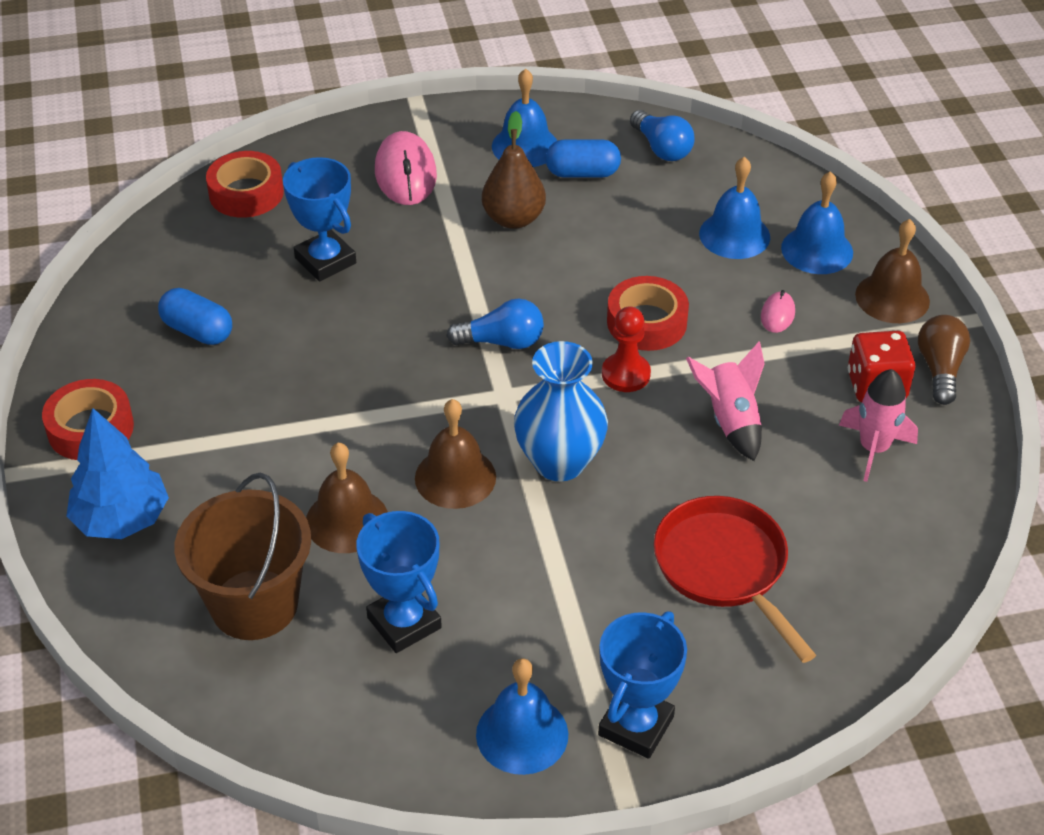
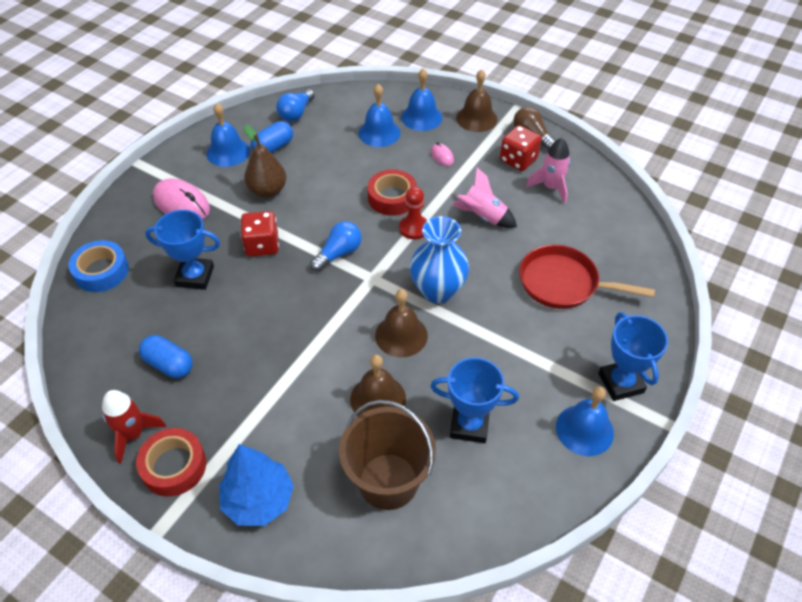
camera: 45 degrees left, 5 degrees up
(92, 372) = (133, 434): none -> red rocket
(197, 331) = (169, 364): blue capsule -> blue capsule turned 45 degrees clockwise
(246, 193) = (101, 271): red tape -> blue tape
(432, 275) = (262, 245): none -> red dice
(662, 148) = (296, 113): blue light bulb -> blue light bulb turned 105 degrees clockwise

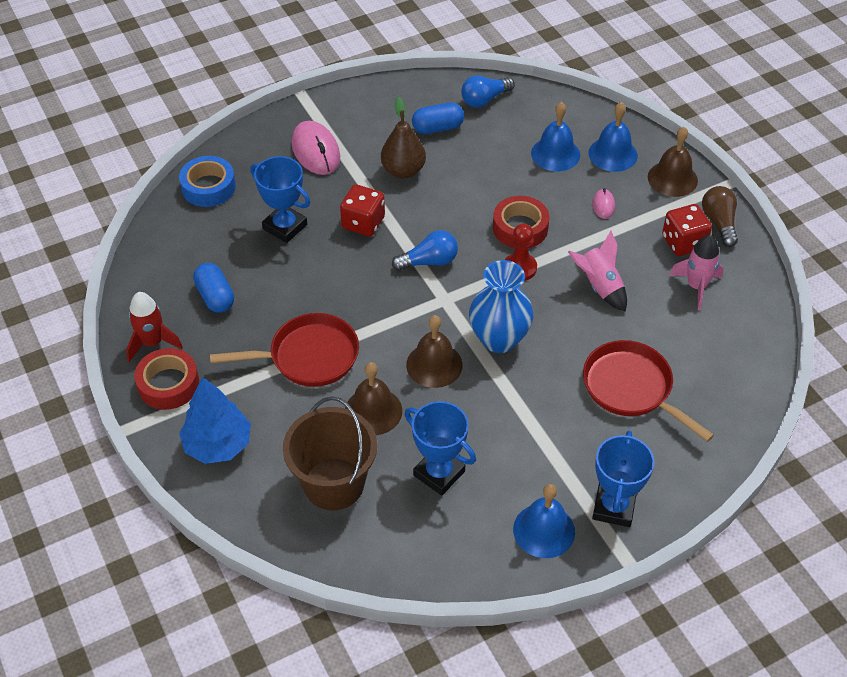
camera: 30 degrees right, 0 degrees up
(228, 152) = (391, 115): blue bell -> none
(289, 378) = (308, 356): none -> red pan

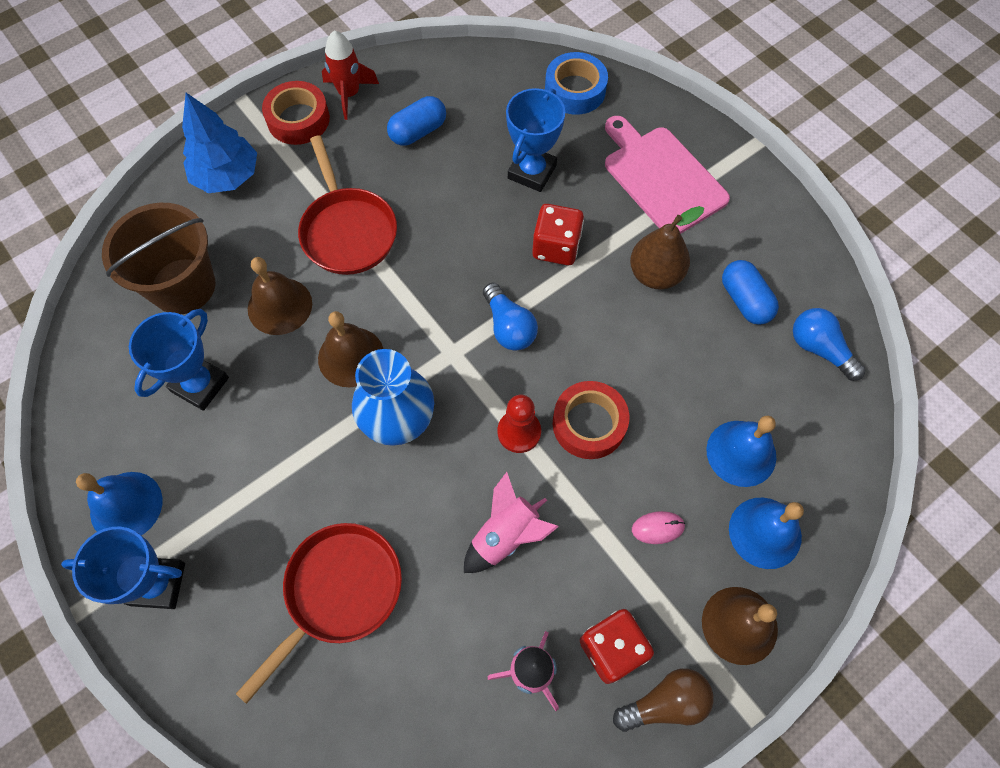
camera: 80 degrees right, 15 degrees up
(316, 151) = (661, 177): pink mouse -> pink cutting board

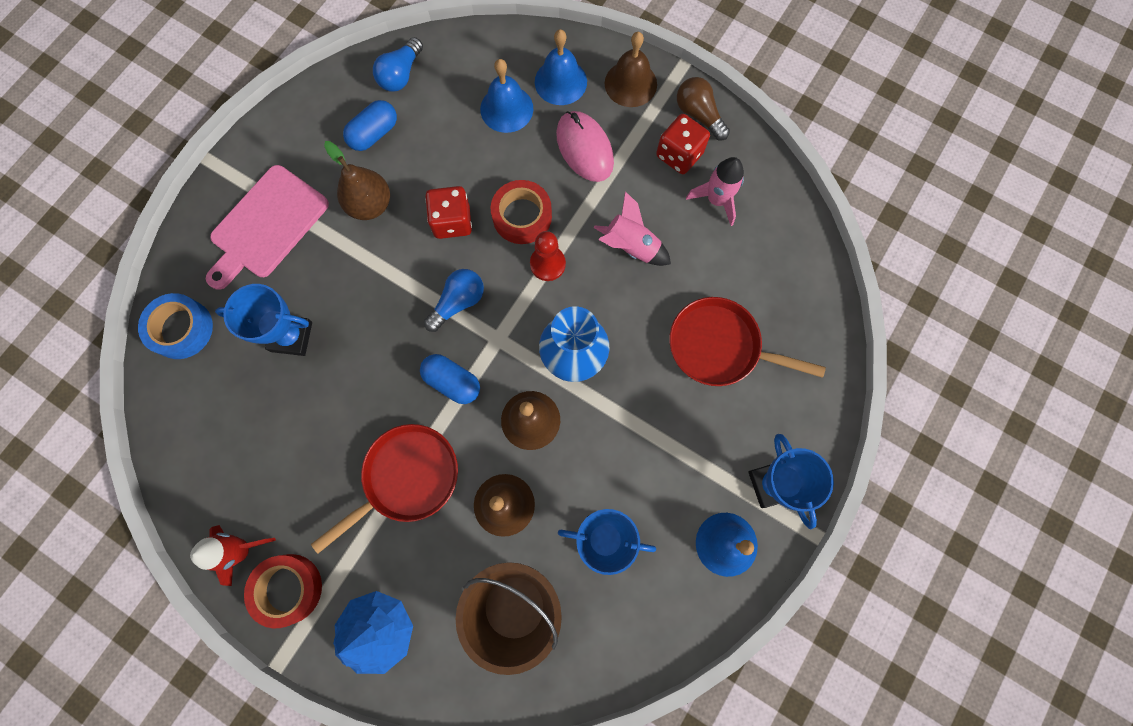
camera: 110 degrees left, 10 degrees up
(418, 131) = (271, 459): blue capsule -> blue capsule (452, 382)
(556, 247) = (367, 290): red dice -> red dice (452, 221)
(658, 528) = (584, 148): pink mouse -> pink mouse, size x2.02

